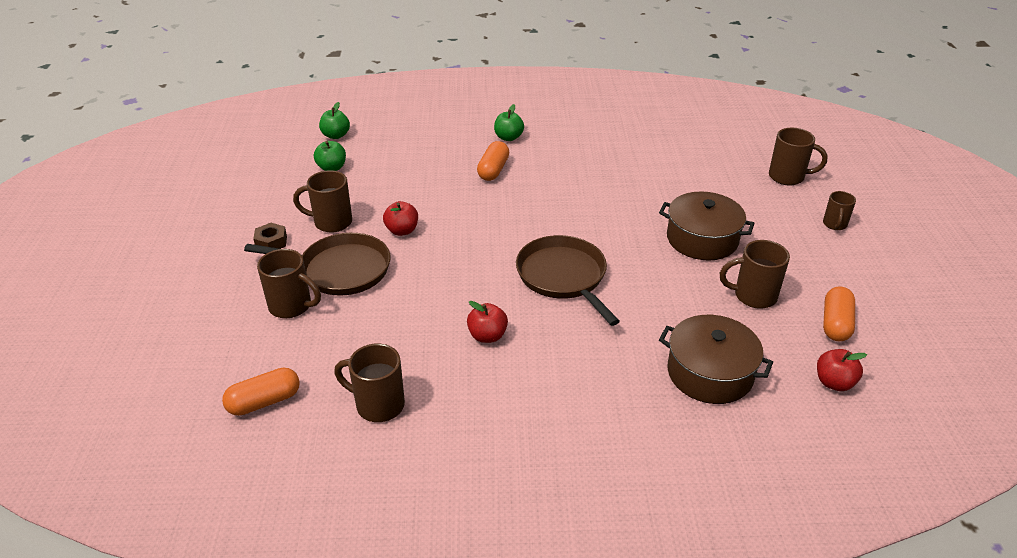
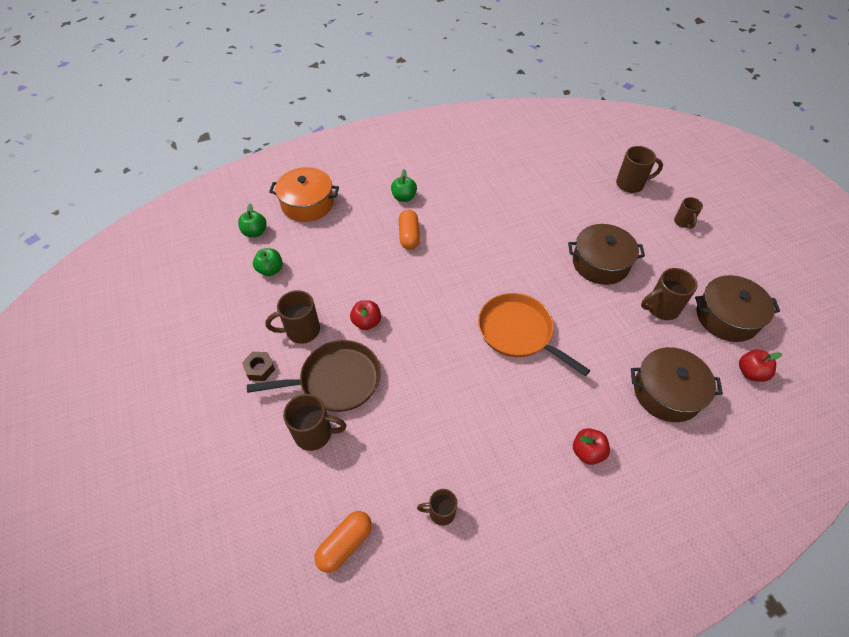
camera: 20 degrees left, 15 degrees up
(378, 405) = (441, 512): brown mug -> brown mug, size x0.64
(403, 123) = (307, 204): none -> orange pot
(487, 336) = (490, 411): red apple -> red apple (587, 452)
(563, 277) = (518, 332): brown pan -> orange pan
(835, 324) = (726, 317): orange capsule -> brown pot

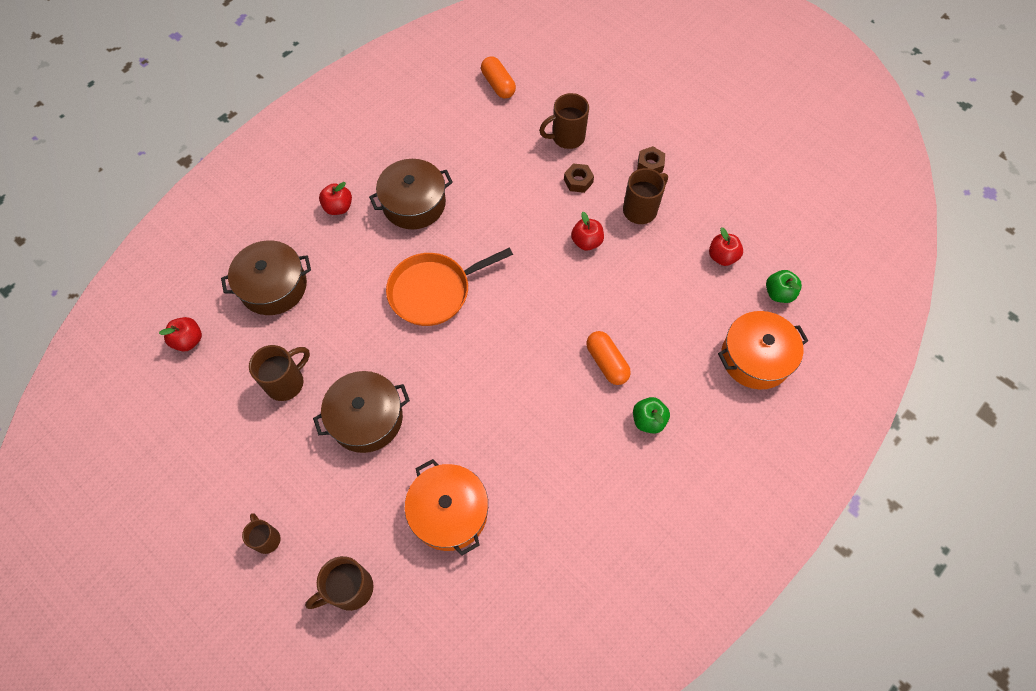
camera: 155 degrees right, 10 degrees up
(270, 270) = (722, 257): green apple -> red apple
(336, 380) = (578, 181): brown pan -> brown nut
(345, 544) = (498, 85): orange capsule -> orange capsule turned 45 degrees counterclockwise
(441, 512) = (440, 125): brown mug -> none
(518, 332) = (433, 291): orange pan -> orange pan turned 135 degrees clockwise
(557, 197) = (449, 512): none -> orange pot
(726, 317) = (211, 400): brown pot -> brown pot (414, 203)

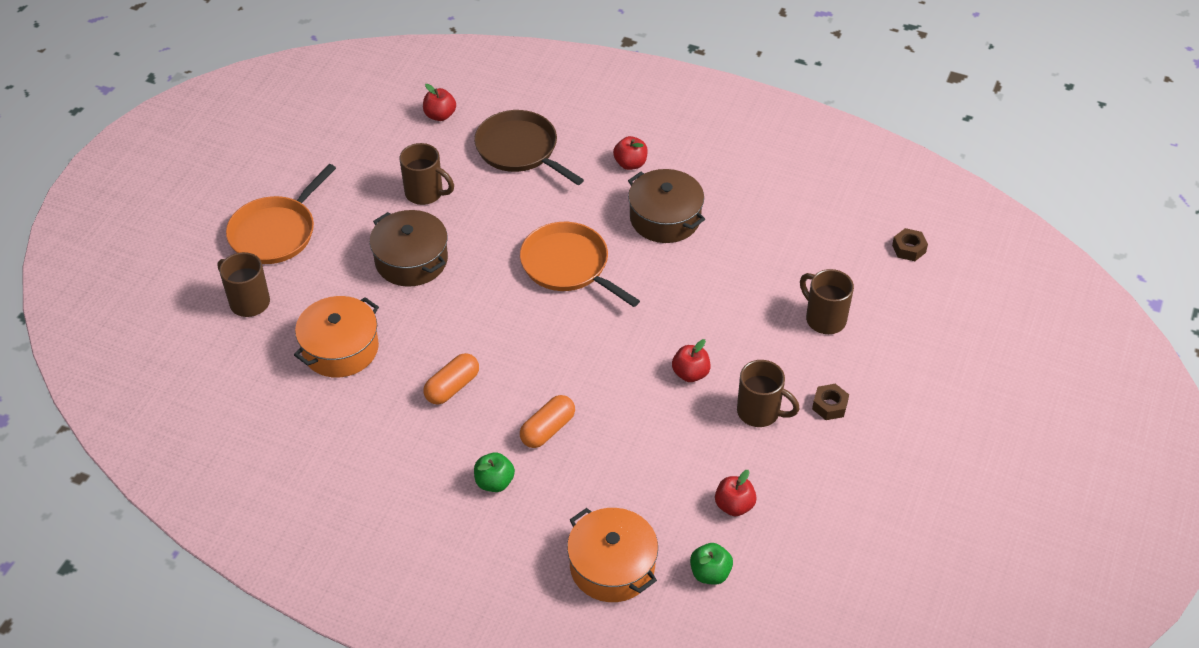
camera: 70 degrees right, 15 degrees down
(267, 539) = (276, 232): brown mug -> orange pan
(273, 286) = (519, 150): brown pot -> brown pan
(498, 85) = (863, 238): orange capsule -> orange capsule (452, 387)
(578, 181) = (768, 345): brown nut -> brown nut (908, 249)

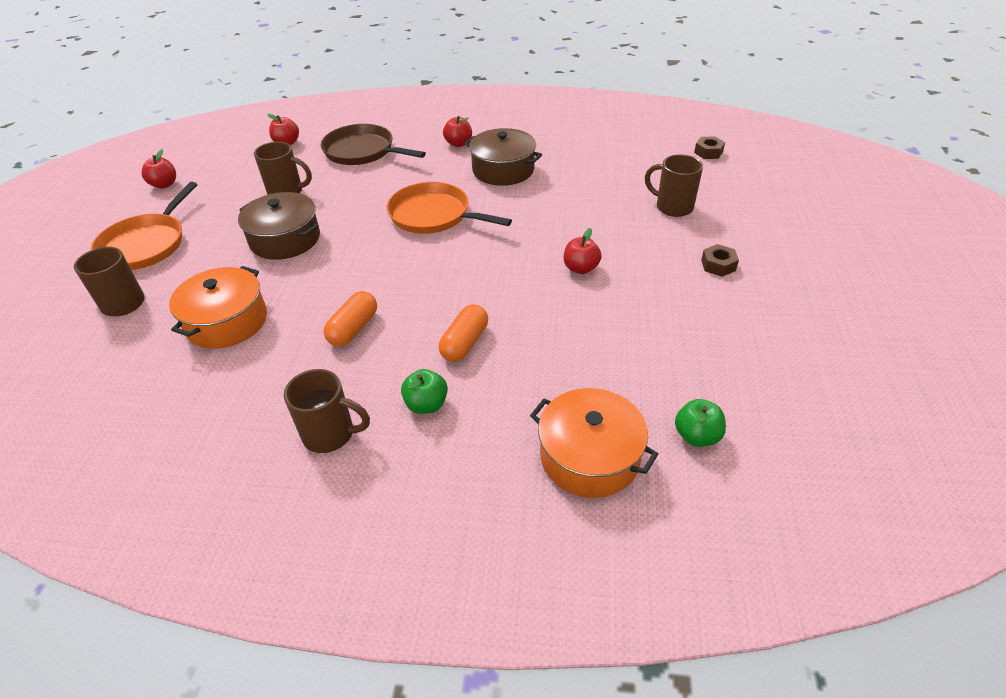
camera: 15 degrees left, 5 degrees down
(734, 505) = (683, 365): red apple -> red apple (164, 184)
(760, 412) = (660, 283): brown mug -> brown mug (330, 434)

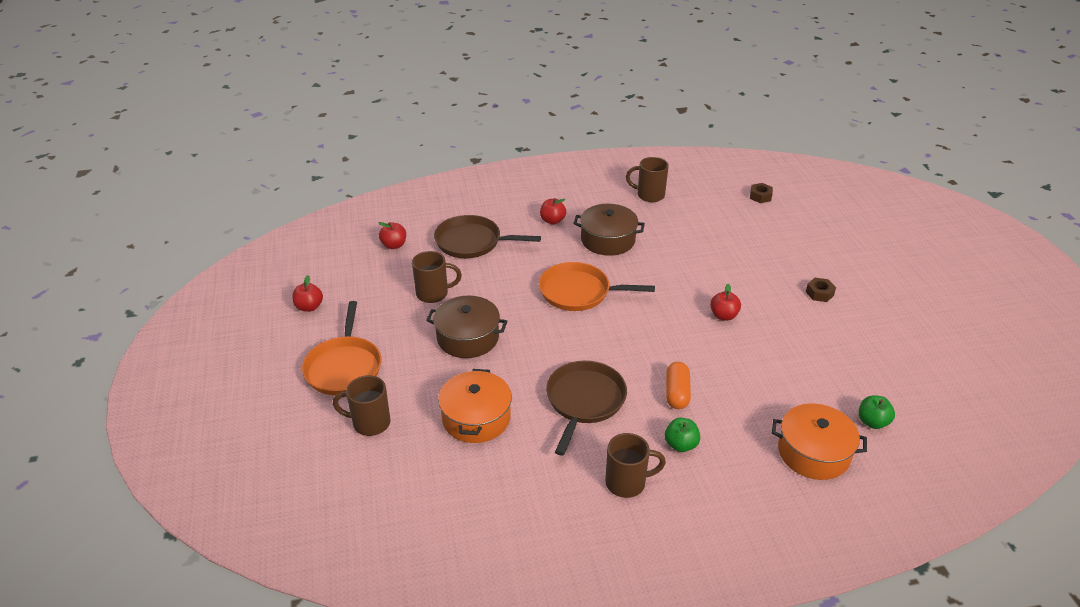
camera: 20 degrees left, 5 degrees down
(353, 329) = (584, 401): orange capsule -> brown pan
(672, 207) = (761, 250): brown mug -> brown mug (649, 195)

